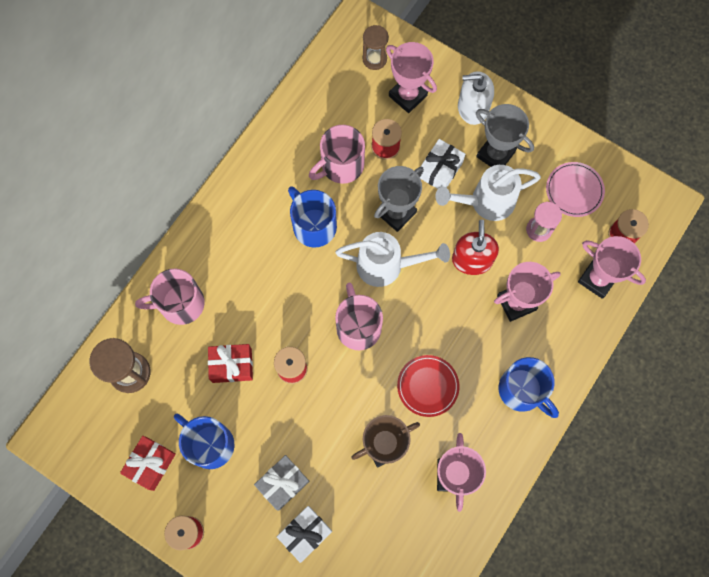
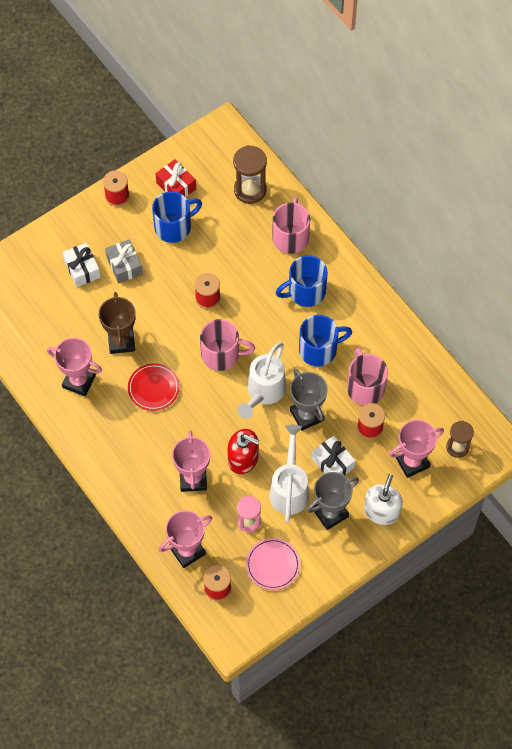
camera: 110 degrees right, 10 degrees down
(232, 365) = (227, 258): red gift -> none
(522, 390) = (121, 455): blue mug -> blue mug (305, 292)

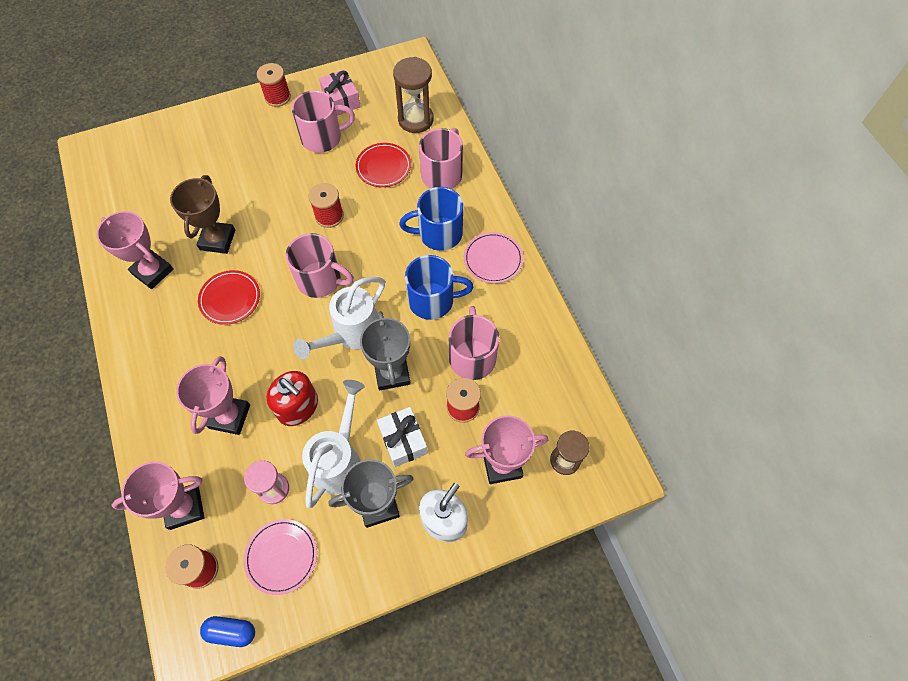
camera: 15 degrees right, 0 degrees up
(82, 269) = (210, 158): white gift -> none
(124, 265) = (255, 164): grey gift -> none
(174, 227) = (323, 138): blue mug -> pink mug
(176, 186) = (341, 100): red gift -> pink gift
(237, 242) = (383, 167): none -> red plate
(257, 620) = (231, 631): none -> blue capsule
(357, 303) = (493, 259): none -> pink plate

